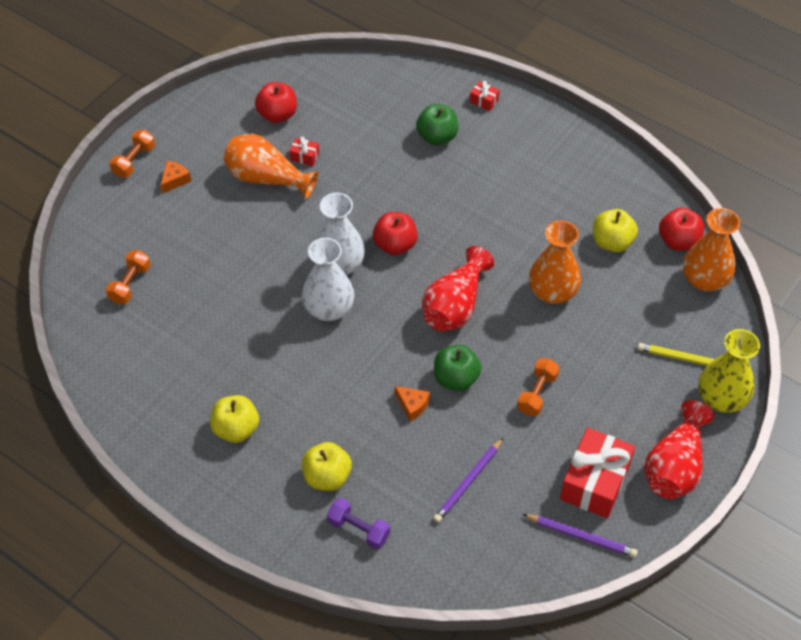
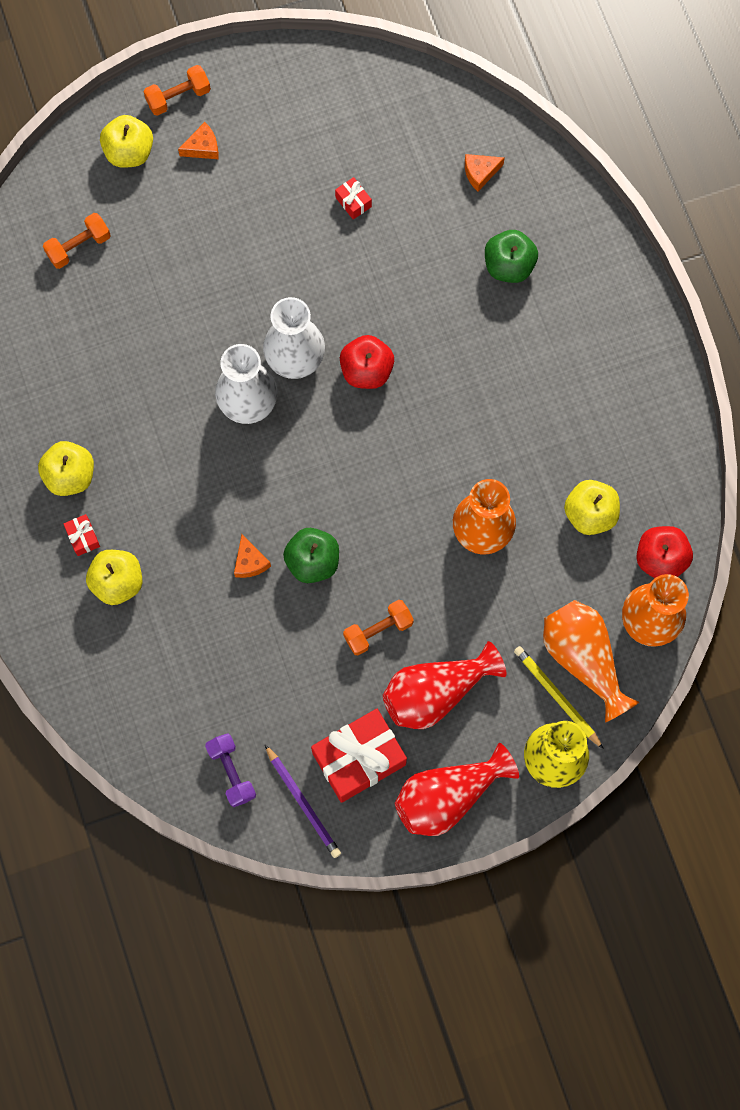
camera: 35 degrees right, 20 degrees up
(124, 210) = (129, 152): none -> yellow apple
(266, 179) = (295, 205): orange vase -> orange vase (583, 659)
(277, 114) = (363, 130): red apple -> none
(358, 529) = (108, 654): purple dumbbell -> purple dumbbell (231, 772)
(374, 98) = (480, 173): none -> orange cheese
(455, 306) = (373, 481): red vase -> red vase (436, 692)
(468, 482) = (242, 677): purple pencil -> none
(484, 101) = (594, 251): red gift -> red gift (83, 537)

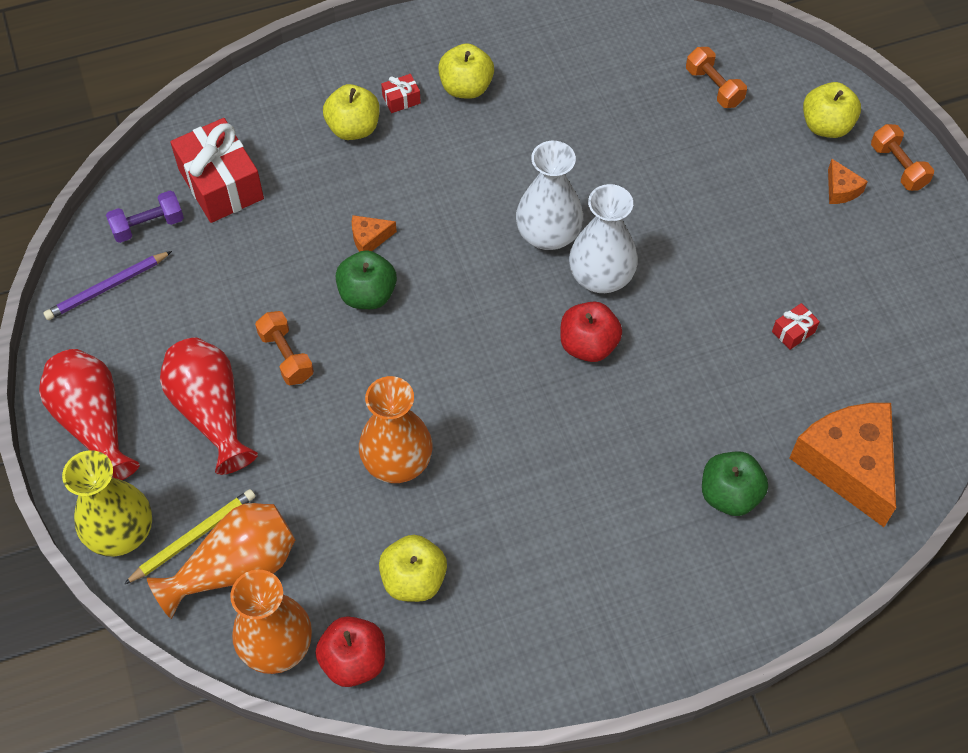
camera: 90 degrees right, 15 degrees down
(359, 759) = (146, 338): red gift -> red gift (221, 184)
(480, 173) = (848, 465): orange cheese -> orange cheese, size x2.37

